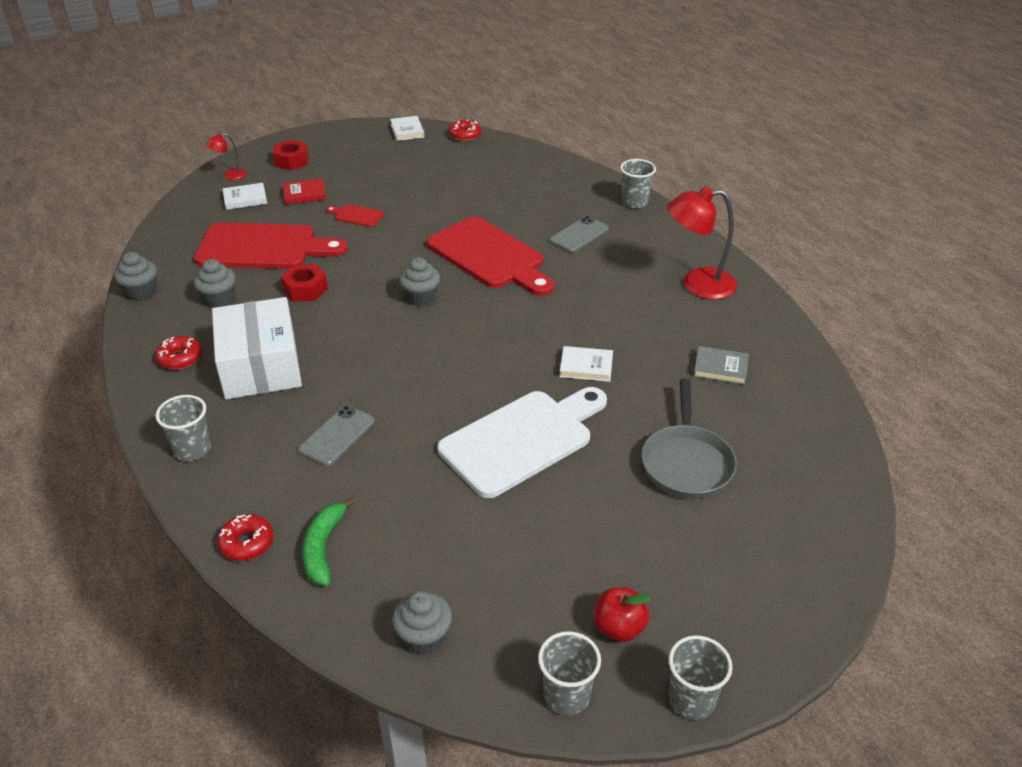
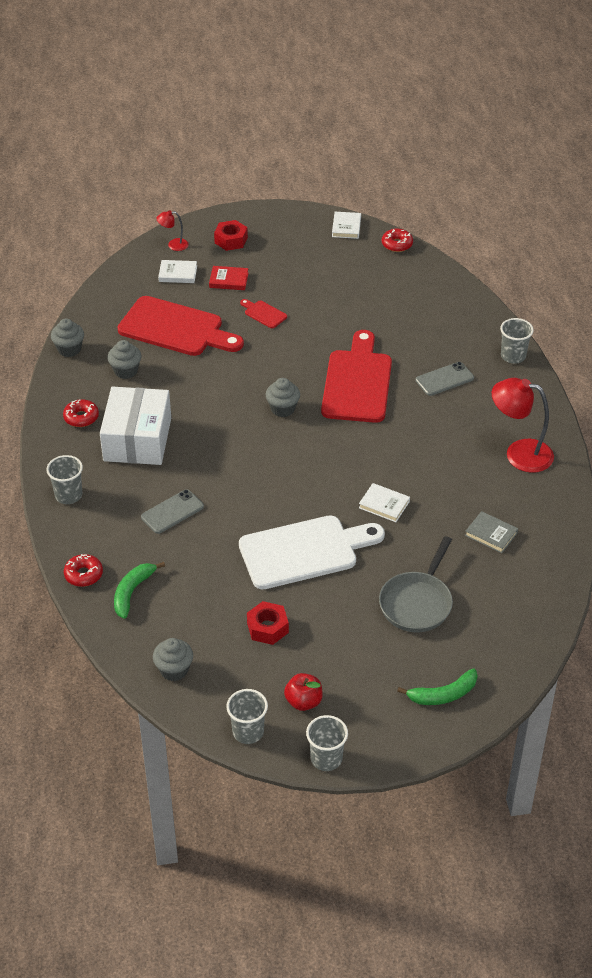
camera: 20 degrees right, 5 degrees up
(305, 289) = (195, 378): red nut -> red nut (267, 628)
(490, 256) = (357, 382): red cutting board -> red cutting board turned 150 degrees counterclockwise
(784, 564) = (443, 694): none -> green banana

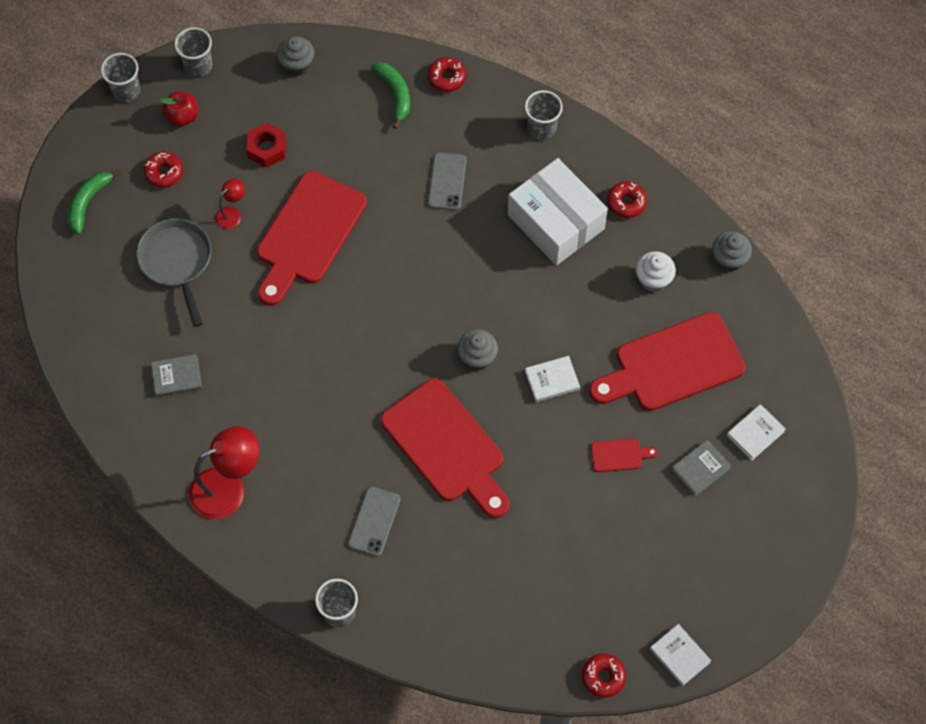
camera: 135 degrees right, 20 degrees up
(126, 371) = (653, 280): grey cupcake -> white cupcake
(173, 245) = (807, 468): red lamp -> red lamp (232, 214)
(228, 280) = (700, 469): red book -> grey book
(231, 240) = (764, 526): red nut -> none
(304, 551) = (308, 234): white cutting board -> red cutting board
(362, 671) = (164, 173): none -> red donut
(384, 505) = (291, 331): white book -> white book (552, 380)

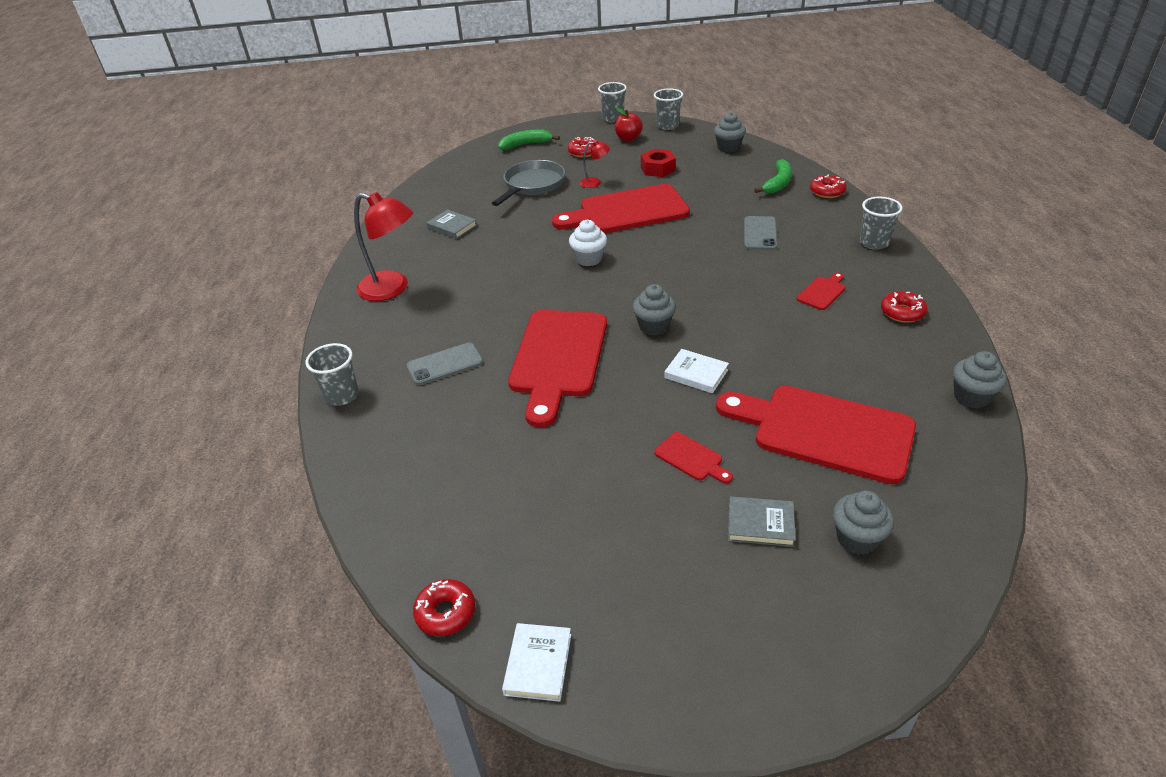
camera: 50 degrees right, 25 degrees down
(447, 181) = (760, 233): grey phone -> grey phone turned 45 degrees counterclockwise
(556, 222) = (822, 292): white box -> red cutting board
(653, 280) = (872, 368): white cupcake -> white cupcake (589, 259)
(755, 433) = (857, 539): white book -> grey cupcake

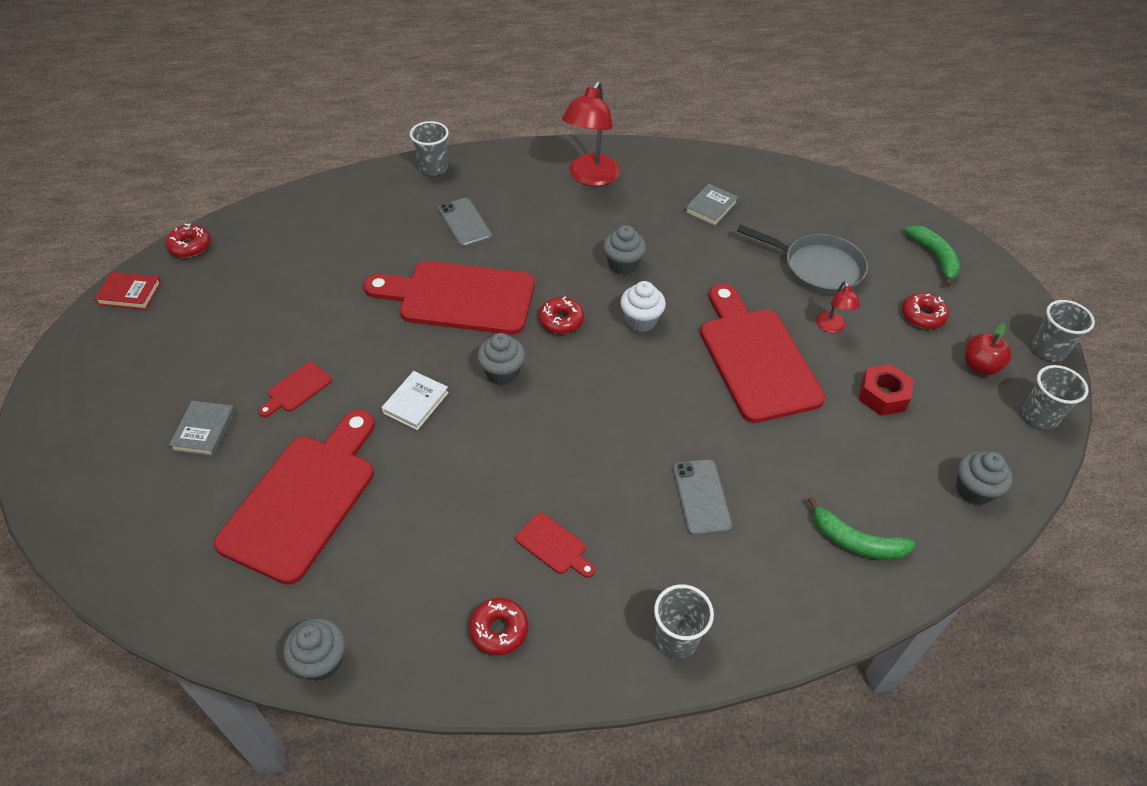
camera: 85 degrees right, 10 degrees up
(538, 664) = (130, 293): white book -> red book
(760, 233) = (701, 497): grey phone -> grey phone turned 75 degrees clockwise
(827, 191) = (835, 606): red donut -> red donut (561, 320)
(857, 539) = (163, 499): grey cupcake -> grey cupcake (623, 264)

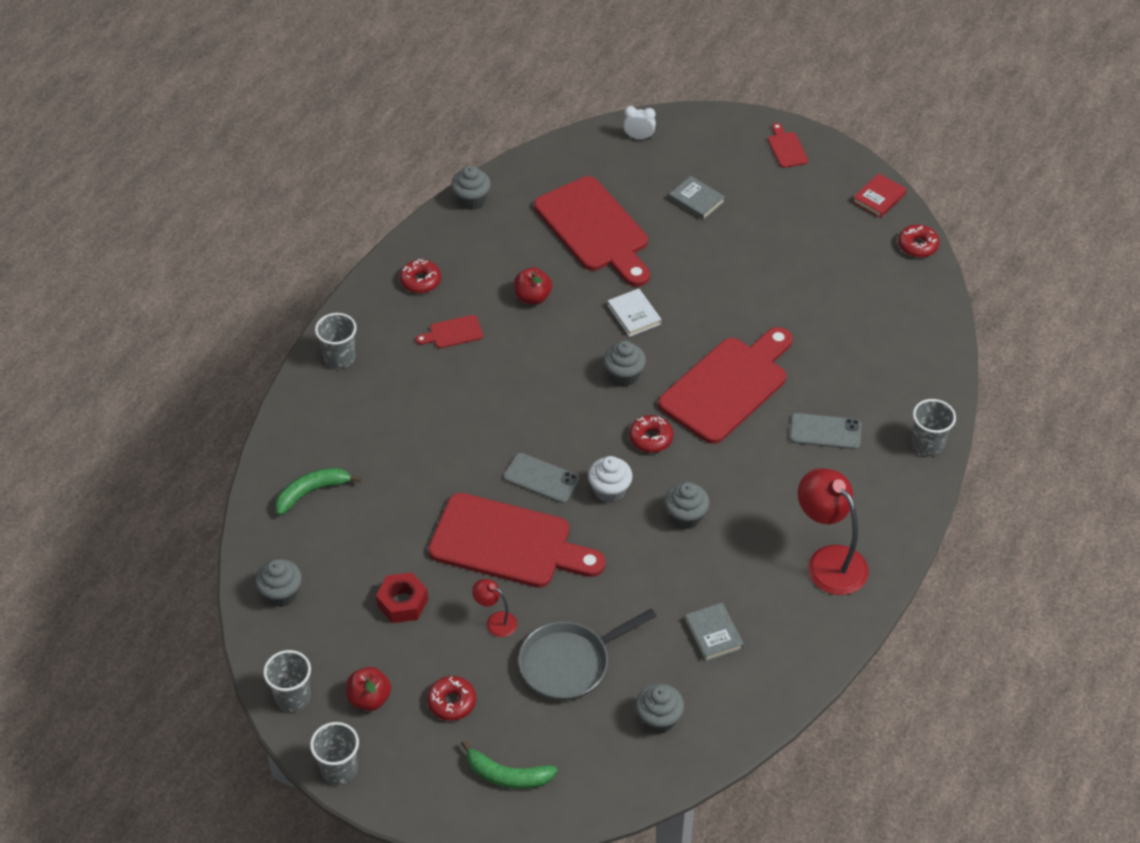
camera: 125 degrees right, 0 degrees up
(107, 538) = (638, 137): none -> white clock
(297, 389) = (699, 257): red cutting board -> red cutting board (786, 148)
(449, 501) = (532, 297): none -> red apple
(701, 497) = (419, 429): grey phone -> grey phone (541, 478)
(806, 205) = (658, 719): none -> grey cupcake

